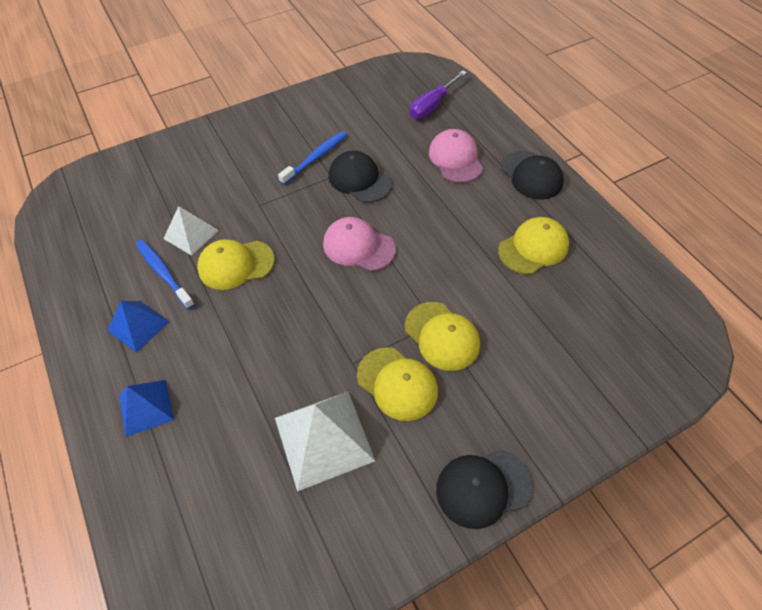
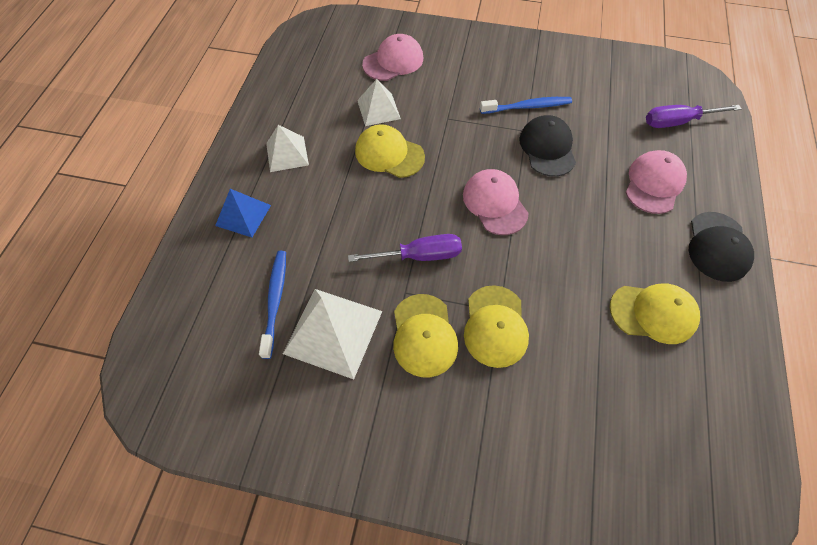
camera: 40 degrees right, 5 degrees up
(138, 326) = (287, 154): blue pyramid -> white pyramid
(163, 273) = (335, 126): blue toothbrush -> blue toothbrush (275, 301)
(166, 186) = (393, 61): none -> pink cap
(338, 326) = (420, 255): none -> purple screwdriver
(483, 487) = (413, 471): black cap -> none

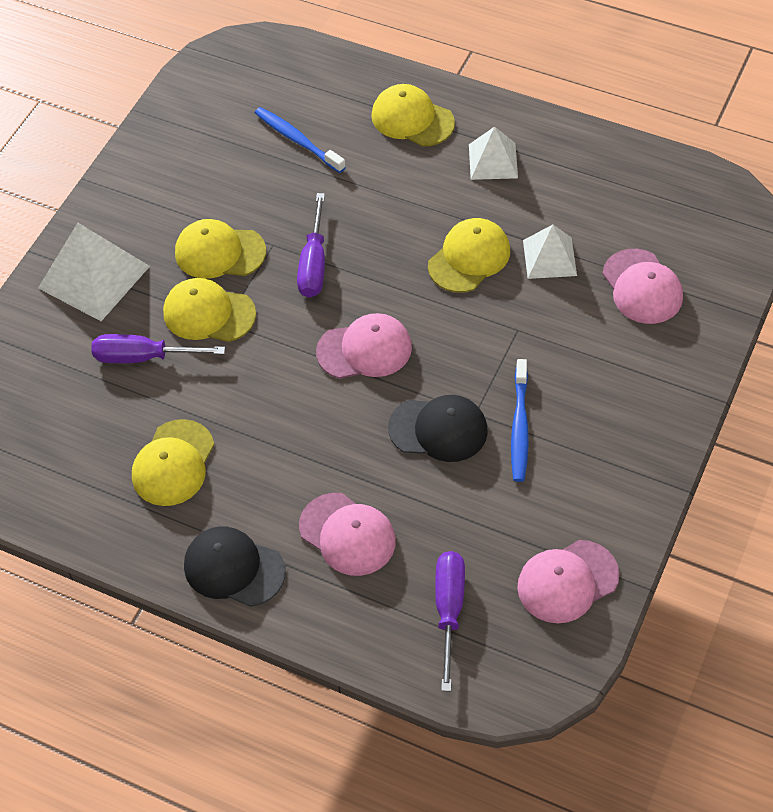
camera: 105 degrees right, 5 degrees down
(243, 215) = (412, 119): blue pyramid -> yellow cap
(275, 301) = (297, 140): blue toothbrush -> blue toothbrush turned 150 degrees counterclockwise
(333, 332) = (248, 181): white pyramid -> white pyramid (94, 276)
(560, 370) = (142, 357): none -> purple screwdriver
(627, 72) = (567, 581): none -> pink cap

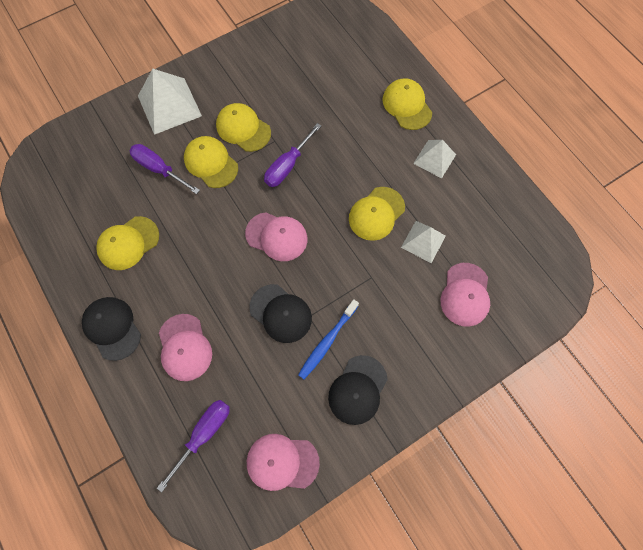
camera: 30 degrees right, 15 degrees up
(297, 140) = (333, 83): blue toothbrush -> none
(469, 258) = (376, 213): yellow cap -> yellow cap turned 150 degrees clockwise
(596, 456) = (357, 390): none -> black cap

